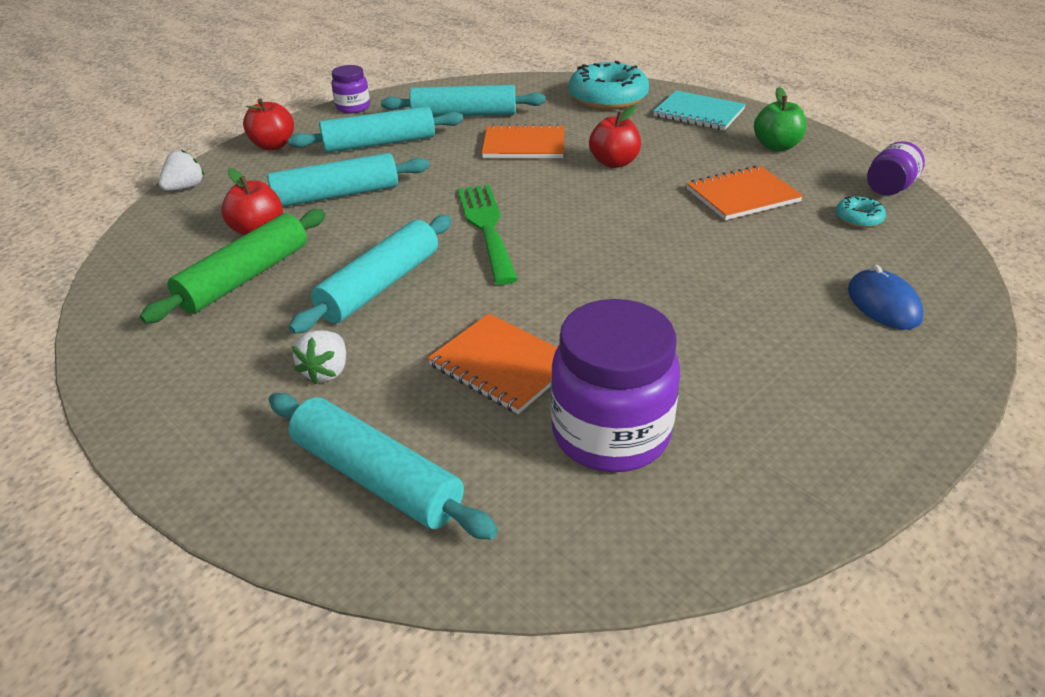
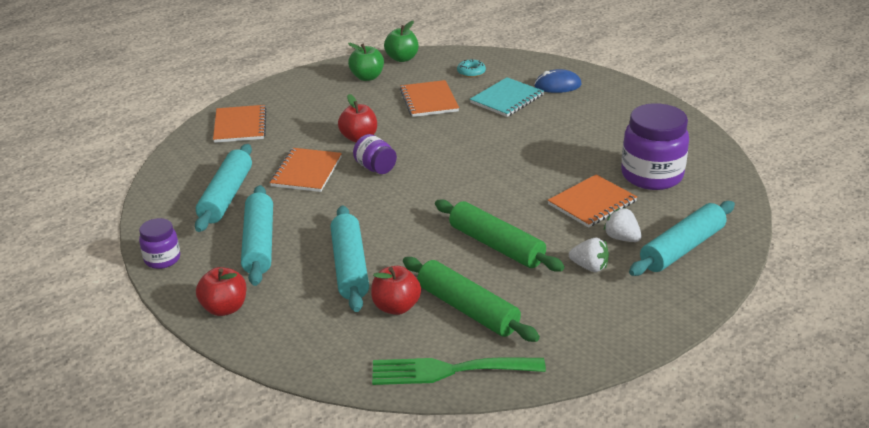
camera: 80 degrees left, 5 degrees down
(185, 187) = (290, 360): white strawberry -> white strawberry (622, 238)
(380, 285) = (496, 245): turquoise rolling pin -> green rolling pin
(486, 227) = (432, 198): green fork -> green fork (449, 370)
(608, 98) = (240, 126): turquoise donut -> orange notebook
(698, 113) = (296, 94): turquoise notebook -> turquoise notebook (507, 99)
(853, 162) = (402, 58): none -> green apple
(889, 188) = (440, 56): purple jar -> purple jar (375, 168)

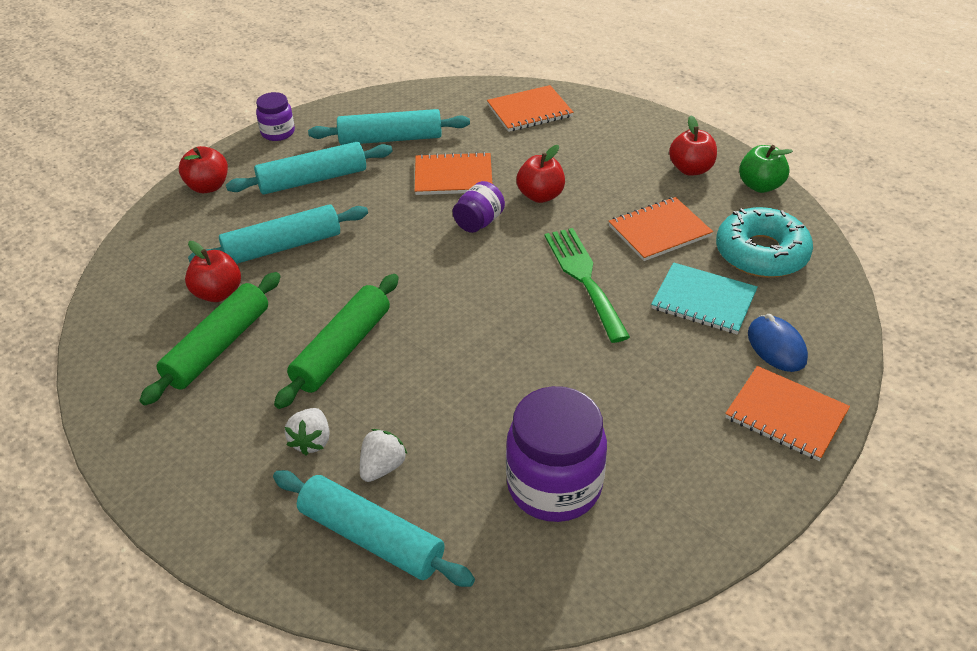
camera: 75 degrees right, 10 degrees up
(367, 77) = (691, 169): green apple -> red apple
(449, 370) = (116, 351): green fork -> green fork (584, 278)
(471, 72) = (761, 253): turquoise donut -> turquoise donut, size x2.22
(592, 203) = (460, 426): orange notebook -> orange notebook (786, 415)

